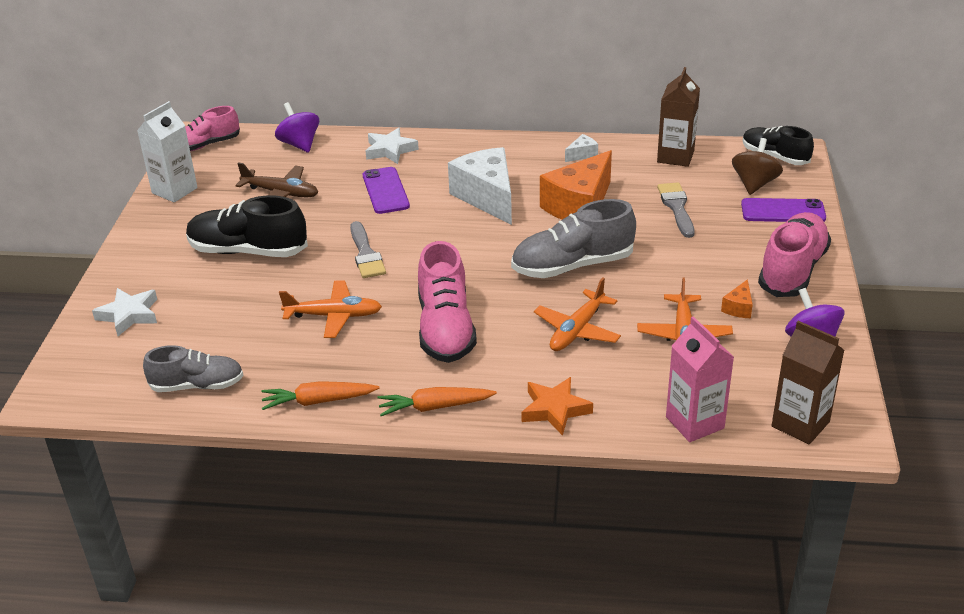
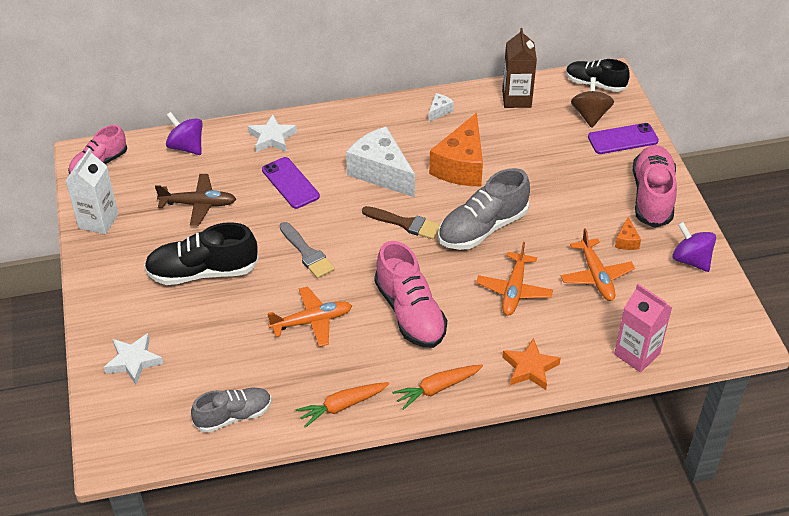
camera: 20 degrees left, 10 degrees up
(487, 246) = (405, 223): none -> brown brush
(676, 207) = (539, 152): grey brush -> none
(800, 424) = (711, 336): brown carton -> none

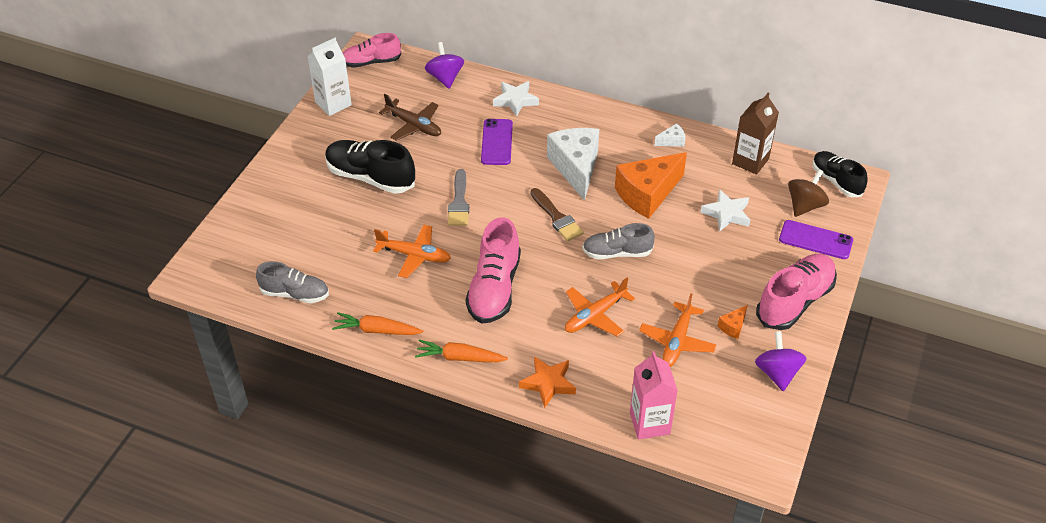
camera: 35 degrees right, 0 degrees up
(133, 361) = (265, 217): white star -> white star (727, 214)
(482, 228) = (617, 253): grey shoe -> grey shoe, size x0.66

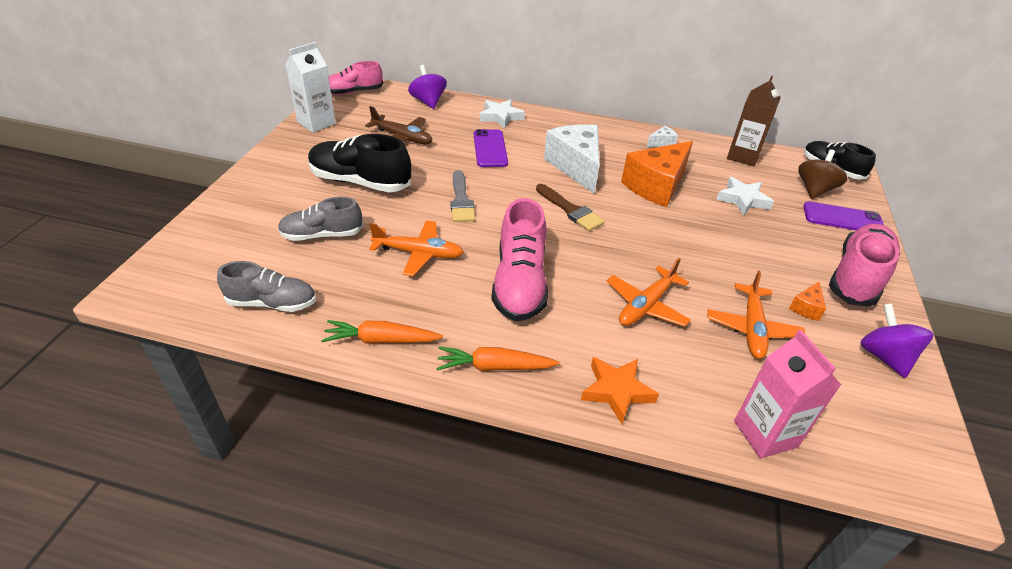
camera: 10 degrees left, 5 degrees down
(617, 253) = (646, 240): grey shoe -> grey shoe (322, 235)

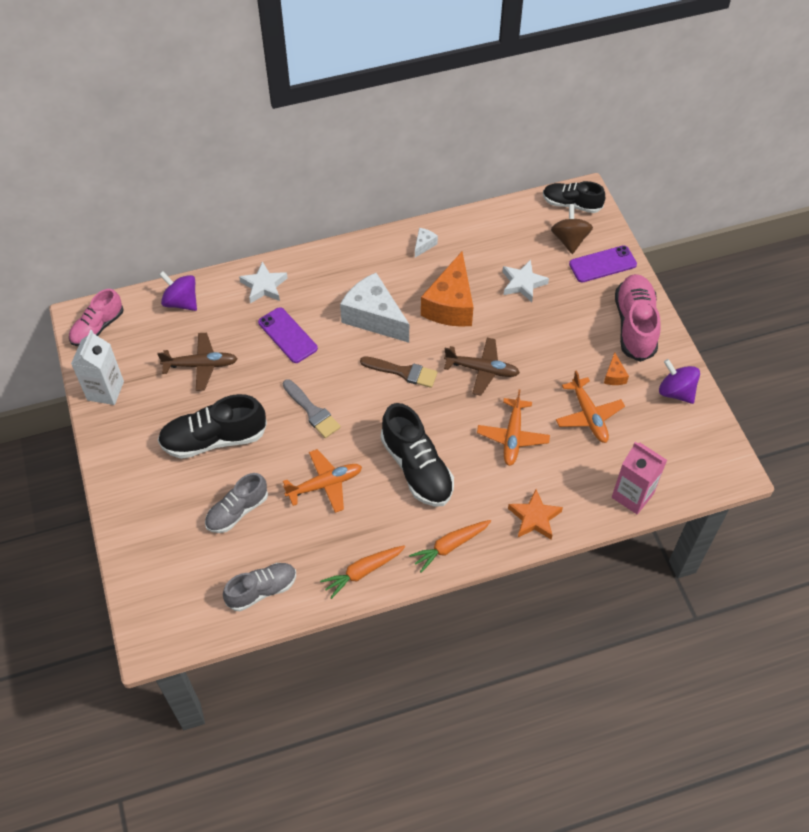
camera: 30 degrees left, 15 degrees up
(519, 283) = (417, 468): pink shoe -> black shoe
(652, 240) = (482, 370): none -> brown plane
(743, 156) = (497, 226): brown carton -> none

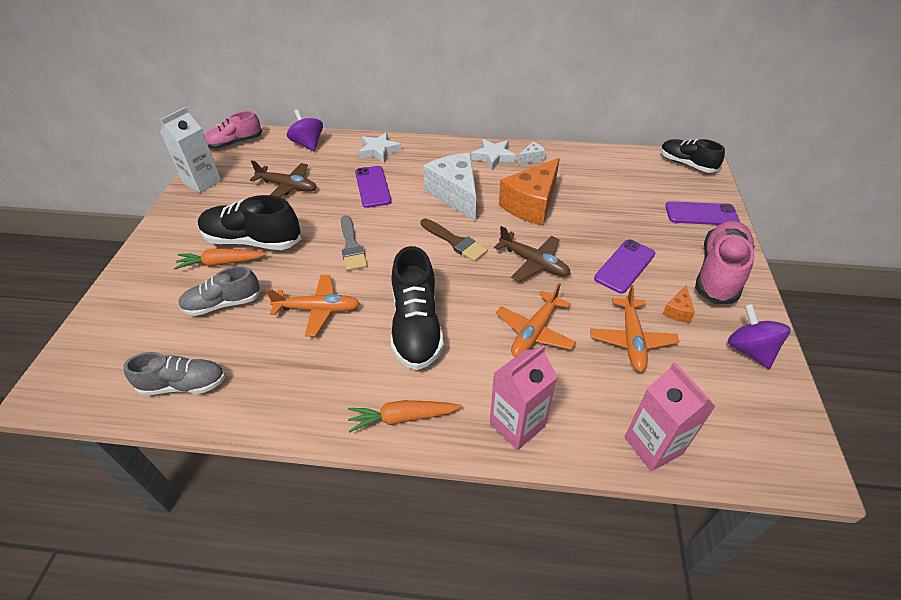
camera: 25 degrees right, 10 degrees down
(362, 572) = (293, 407): orange carrot -> orange carrot (221, 263)
(523, 283) = (611, 207): white star -> white star (493, 157)
(534, 518) = (517, 424): orange star -> pink carton
(558, 346) = (624, 266): none -> purple phone
(569, 240) = (673, 188): brown spinning top -> none

